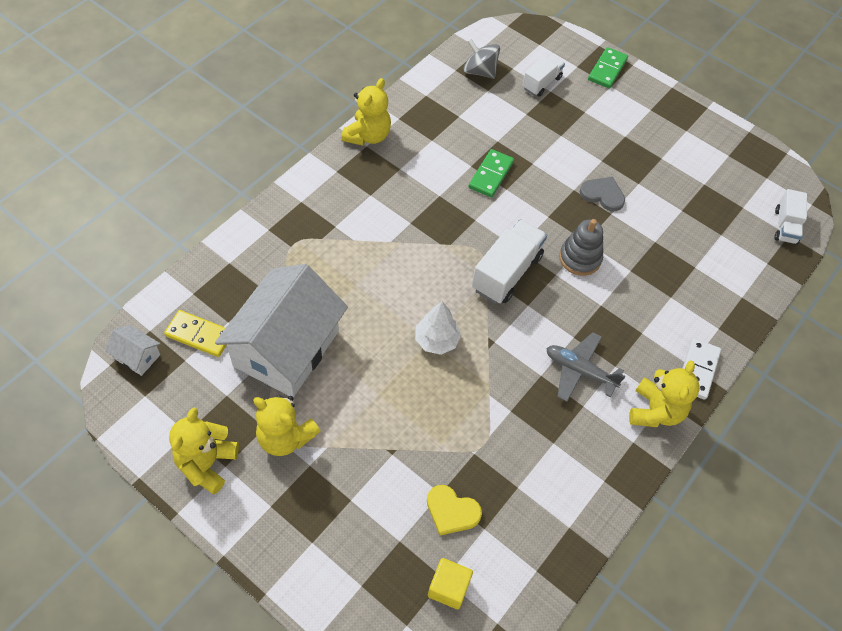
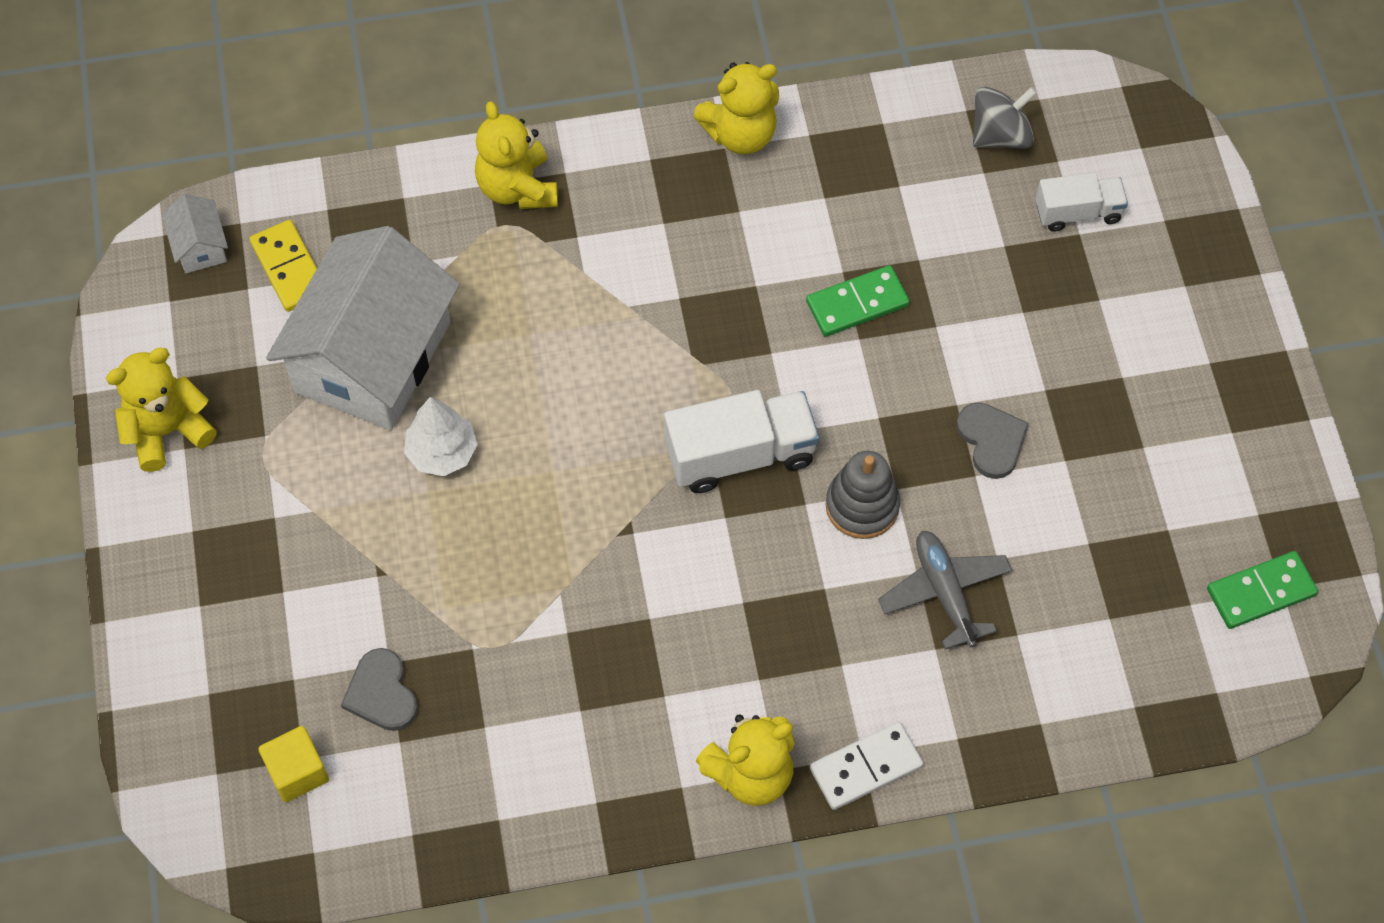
camera: 45 degrees right, 5 degrees up
(285, 437) = (277, 464): yellow teddy bear -> yellow teddy bear (517, 188)
(286, 348) = (373, 357): white house -> white house turned 45 degrees counterclockwise
(436, 340) = (561, 478): white tree -> white tree (442, 452)
(451, 511) = (381, 693): yellow heart -> grey heart
(479, 71) = (1000, 135): grey spinning top -> grey spinning top turned 75 degrees clockwise
(579, 371) = (705, 650): grey plane -> grey plane (945, 592)
(607, 70) = (1208, 256): green domino -> green domino (1261, 592)
(785, 226) = (1226, 676): white truck -> none

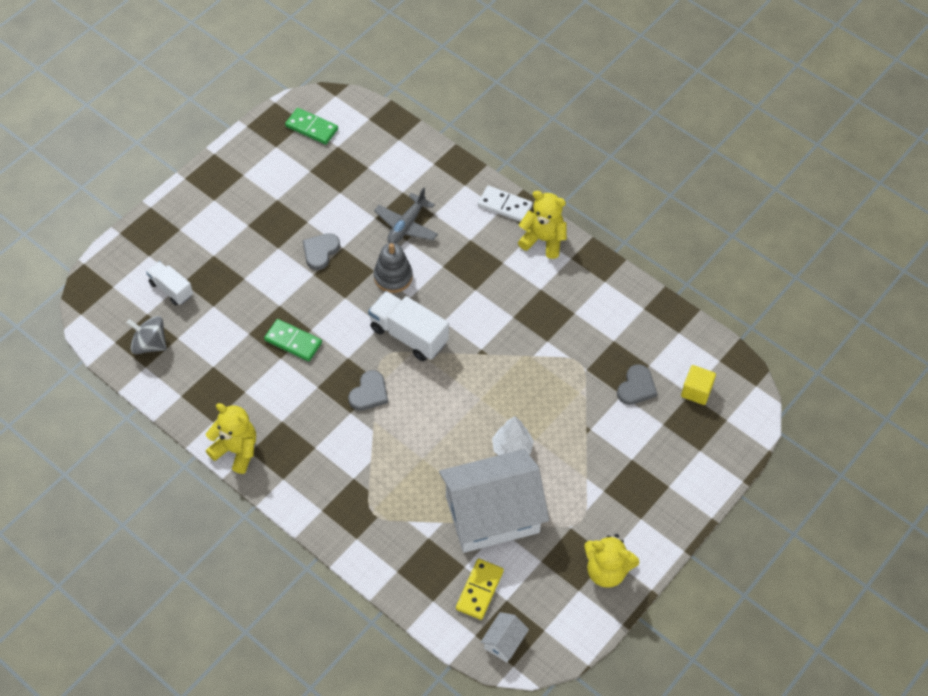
camera: 130 degrees left, 5 degrees down
(517, 188) = (348, 524): yellow teddy bear -> none
(689, 340) = (369, 393): none -> grey heart

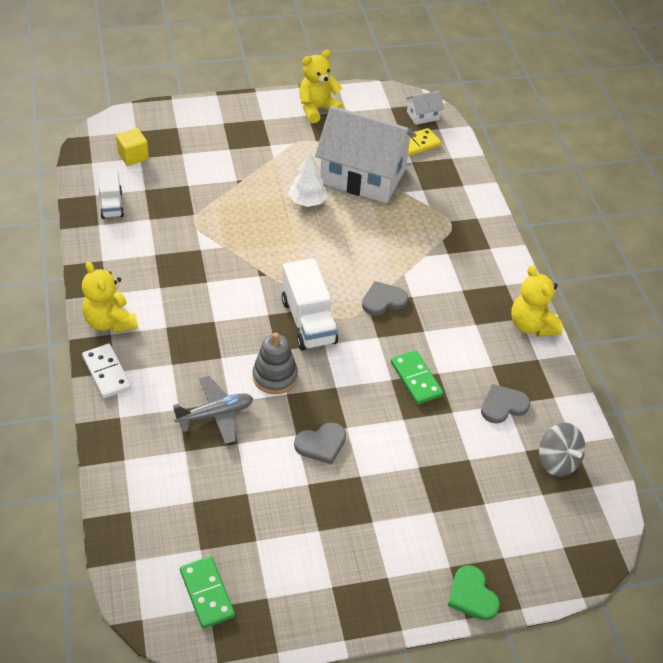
camera: 145 degrees left, 10 degrees down
(154, 221) = (472, 595): none -> green heart
(171, 289) = (501, 503): white truck -> white truck (111, 204)
(607, 571) = (317, 109): yellow teddy bear -> yellow teddy bear turned 90 degrees counterclockwise
(636, 387) = (172, 183): grey heart -> grey heart (503, 405)

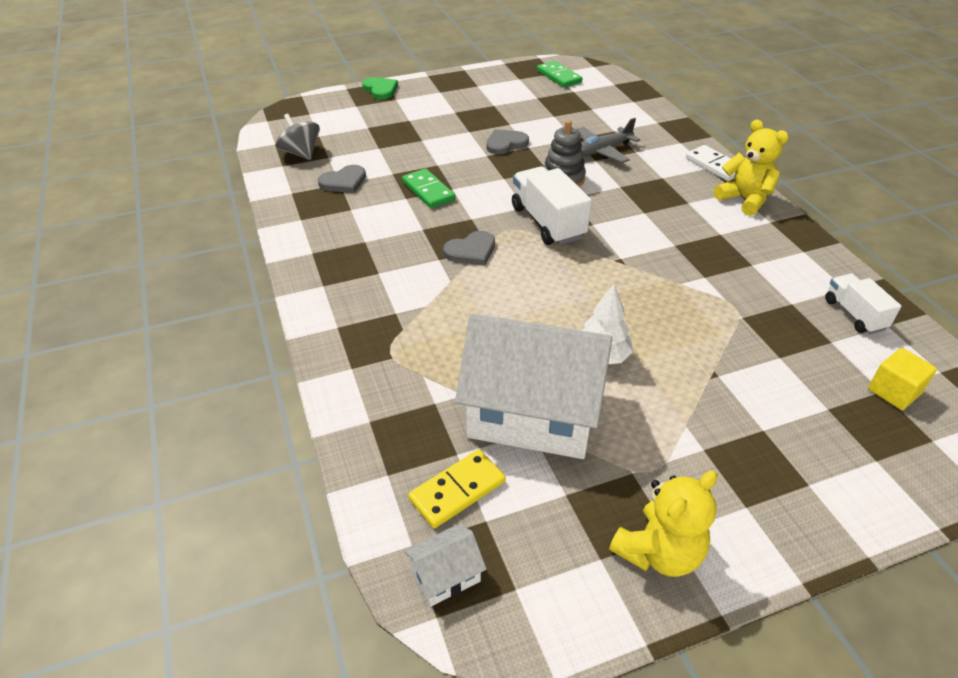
camera: 175 degrees right, 5 degrees down
(531, 325) = (300, 247): yellow teddy bear -> none

